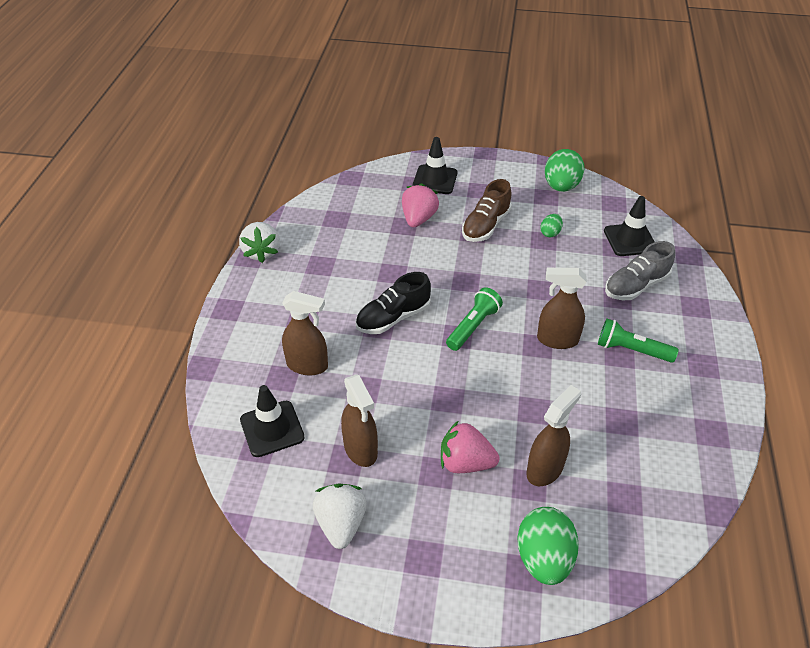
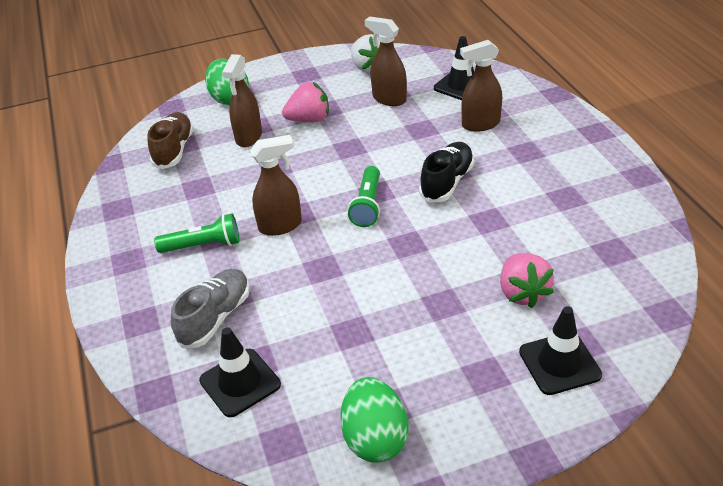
camera: 155 degrees right, 5 degrees down
(262, 252) = (636, 184): white strawberry -> none
(485, 226) = (435, 320): brown shoe -> brown shoe (174, 150)
(550, 233) = (349, 346): green egg -> none

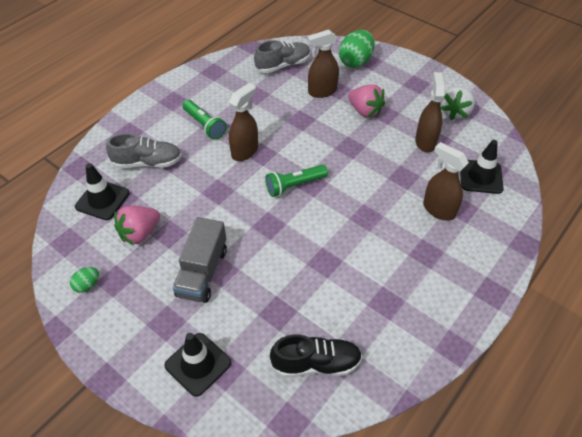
camera: 55 degrees right, 10 degrees up
(174, 150) = (283, 65): brown shoe -> grey shoe
(280, 226) = (245, 151): brown spray bottle -> brown spray bottle turned 90 degrees counterclockwise
(375, 438) = (87, 285): green egg -> green egg, size x0.50
(434, 320) = (202, 272): none -> grey truck
(447, 182) = (350, 219): black shoe -> black shoe (316, 363)
(522, 293) = (257, 314): pink strawberry -> pink strawberry (140, 233)

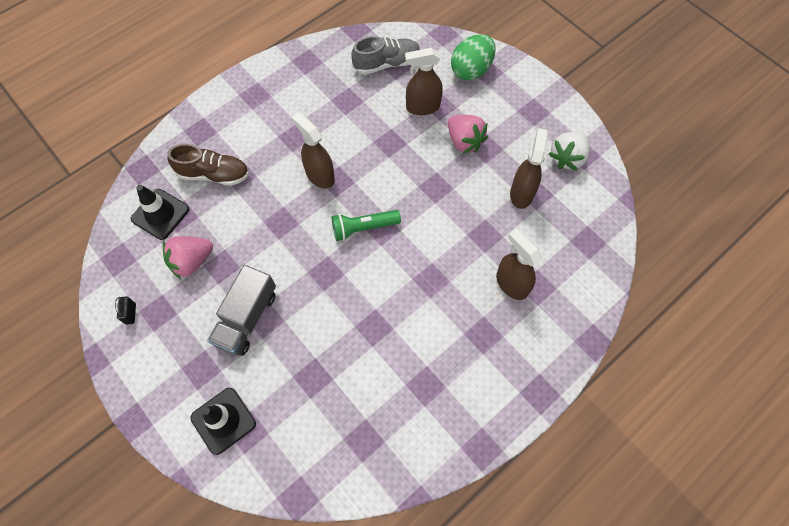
camera: 10 degrees right, 15 degrees up
(87, 285) = (131, 314): green egg -> black padlock
(147, 163) = (214, 174): grey shoe -> brown shoe
(204, 125) = (283, 134): green flashlight -> none
(245, 151) = (320, 175): brown spray bottle -> brown spray bottle turned 90 degrees counterclockwise
(316, 363) = (338, 441): black shoe -> none
(480, 177) = (570, 249): black traffic cone -> none

